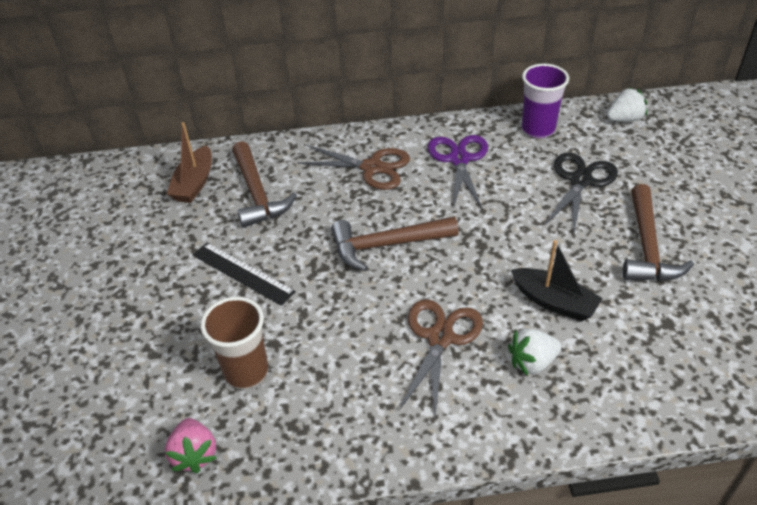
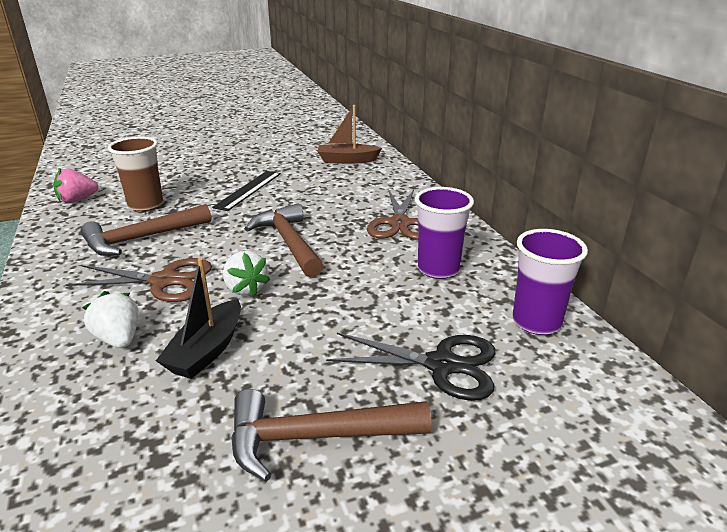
camera: 75 degrees right, 15 degrees down
(257, 193) = (343, 182): brown hammer -> brown hammer (142, 238)
(459, 159) = (438, 269): purple scissors -> purple cup
(624, 119) = (629, 410): white strawberry -> white strawberry (245, 289)

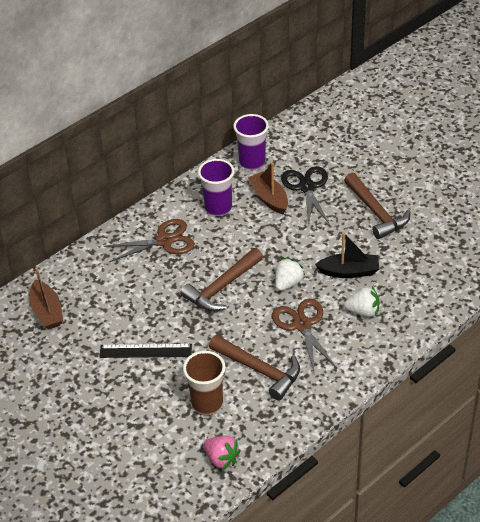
camera: 110 degrees left, 15 degrees up
(119, 339) = (363, 311): white strawberry -> white strawberry turned 120 degrees counterclockwise
(434, 317) = (269, 198): none -> brown boat

